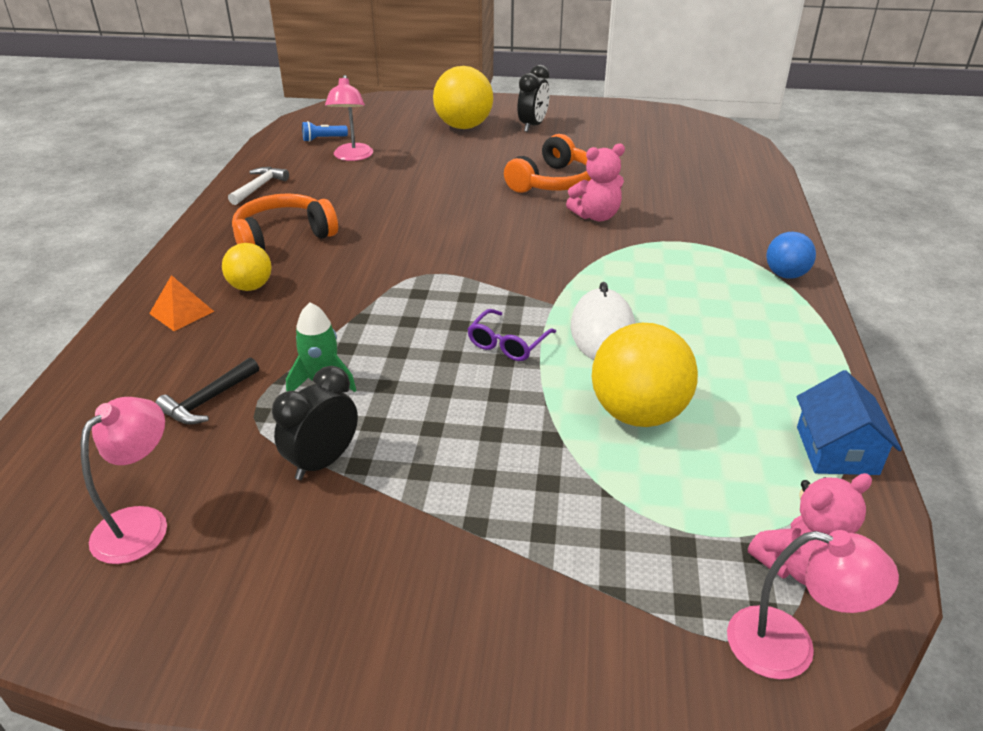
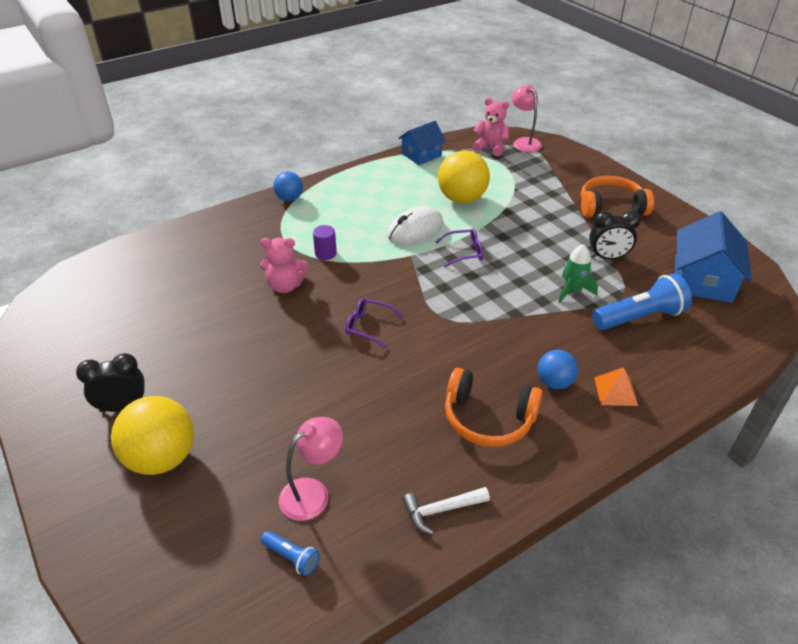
camera: 130 degrees left, 5 degrees up
(141, 523) = (702, 280): pink lamp -> blue house
(208, 401) = (639, 317): black hammer -> blue flashlight
(251, 287) = (554, 382): yellow ball -> blue ball
(474, 232) = (368, 326): none -> purple glasses
(553, 182) = (246, 331): orange headphones -> orange headphones (610, 207)
(596, 216) = (285, 286): pink teddy bear -> pink teddy bear turned 150 degrees clockwise
(627, 255) = (325, 253): none -> purple cylinder

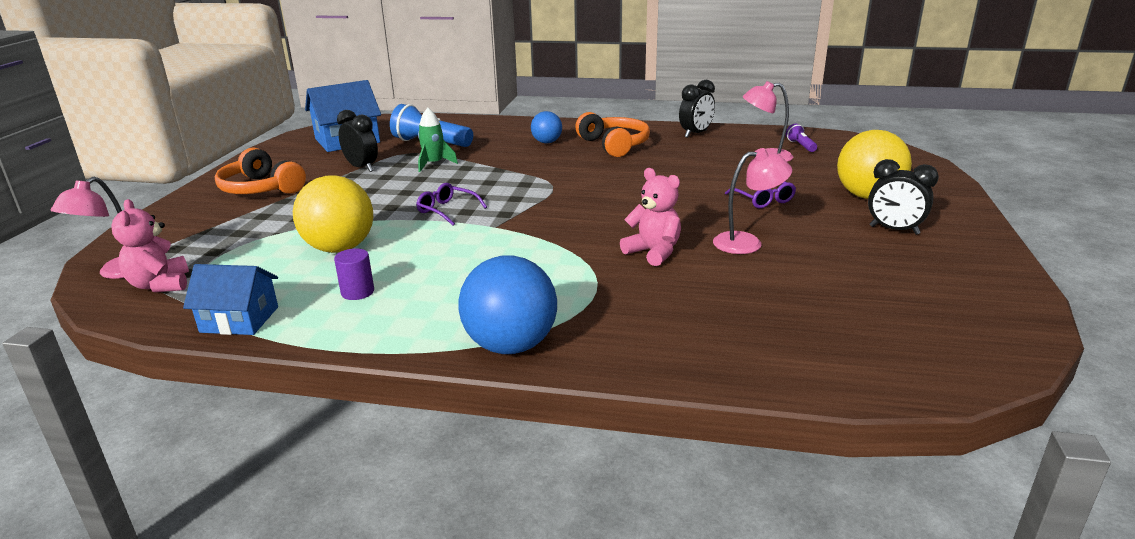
camera: 135 degrees left, 15 degrees down
(231, 328) = (747, 242): none -> pink lamp
(289, 198) = (510, 345): blue ball -> blue ball, size x1.75
(292, 557) = (800, 146): blue flashlight -> purple flashlight
(325, 253) = (570, 262): purple cylinder -> purple cylinder (357, 292)
(368, 326) = (619, 201): purple glasses -> purple glasses (763, 200)
(415, 230) = (446, 243): white mouse -> none
(441, 510) = (695, 134): white hammer -> black clock
(615, 391) = (521, 131): orange pyramid -> none

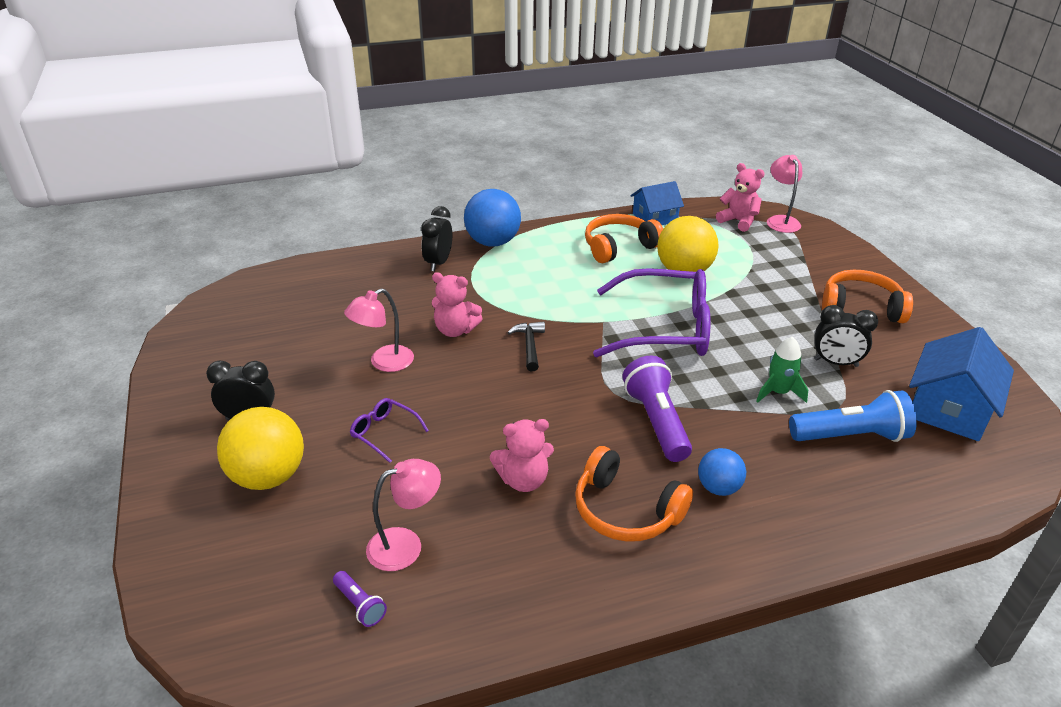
camera: 150 degrees right, 10 degrees up
(357, 292) = (619, 247): purple cylinder -> orange headphones
(447, 210) = (665, 328): purple glasses -> purple glasses, size x2.34
(543, 168) = (656, 422): none -> purple flashlight
(588, 225) = (529, 345): none -> black hammer
(668, 164) = (523, 480): none -> pink teddy bear
(695, 134) = (536, 595): black clock -> black clock (438, 263)

